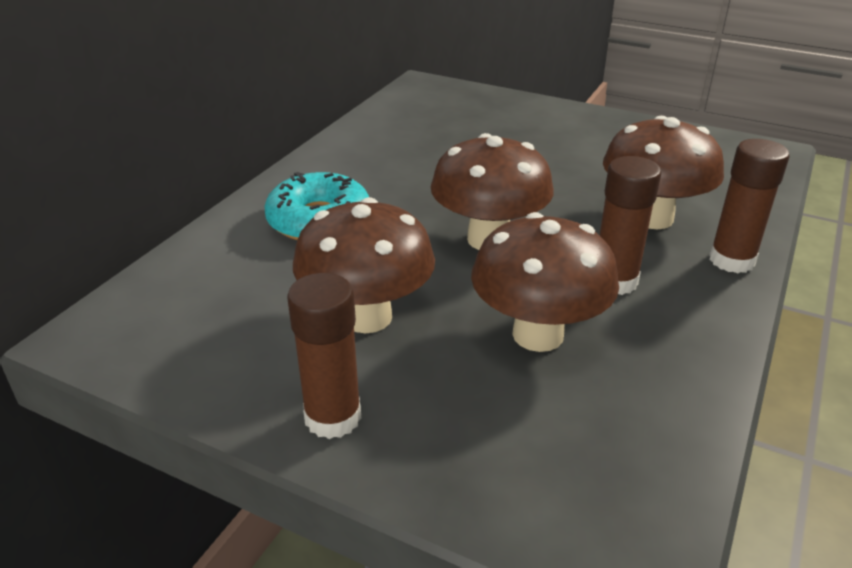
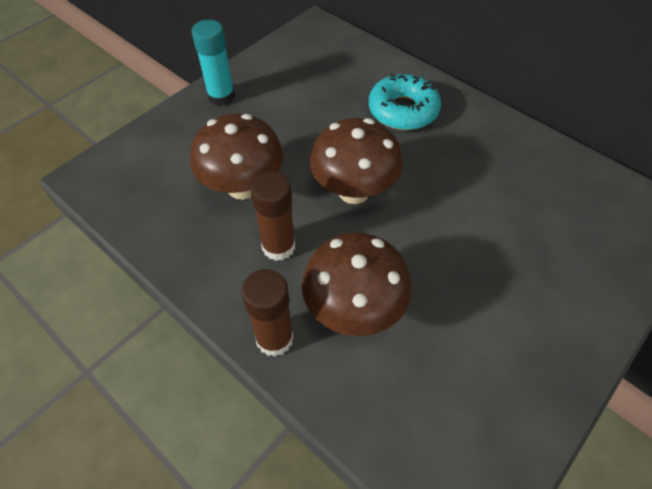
camera: 105 degrees right, 20 degrees up
(333, 417) = (221, 96): brown glue stick -> turquoise glue stick
(367, 317) = (291, 118): brown mushroom -> none

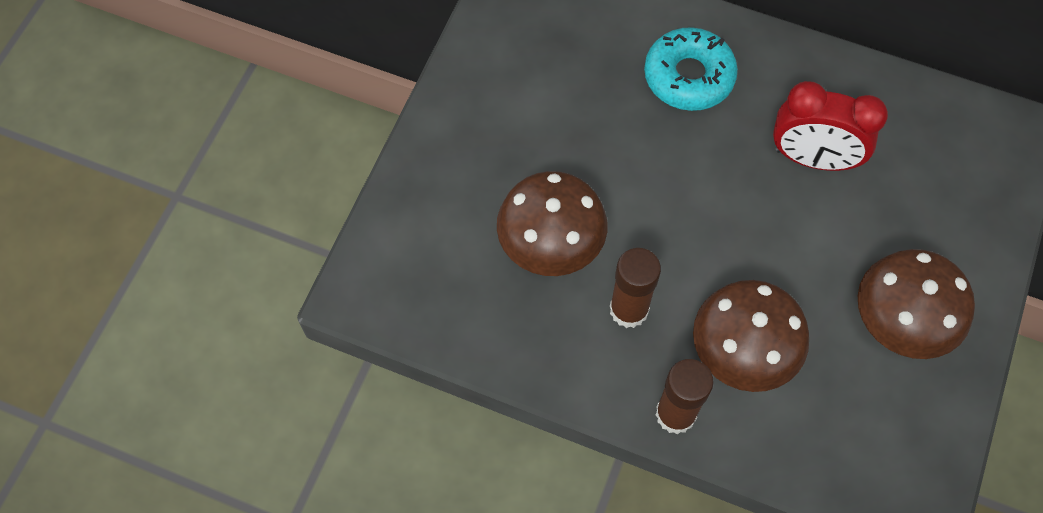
camera: 20 degrees left, 10 degrees up
(221, 96) = (454, 125): turquoise glue stick -> none
(353, 191) = (679, 211): brown mushroom -> brown mushroom (897, 324)
(477, 186) = (812, 158): none -> red clock

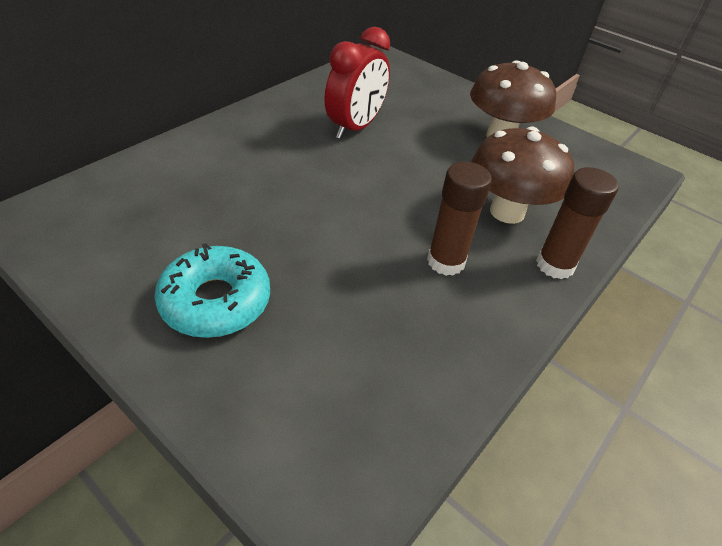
camera: 75 degrees left, 20 degrees down
(550, 248) = (358, 295): brown mushroom -> none
(688, 77) = (242, 157): turquoise donut -> turquoise donut (216, 301)

